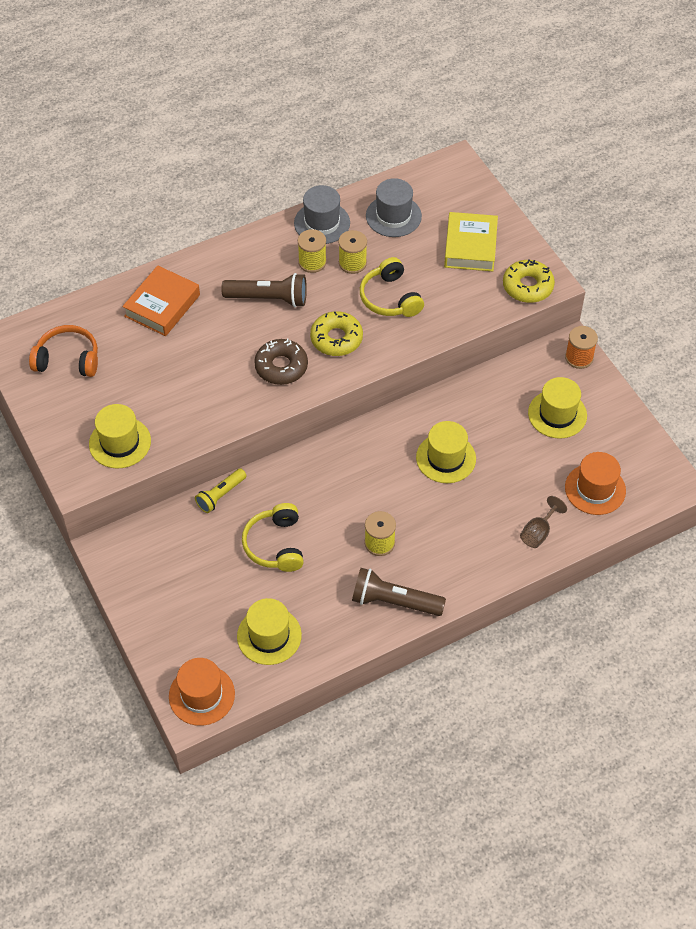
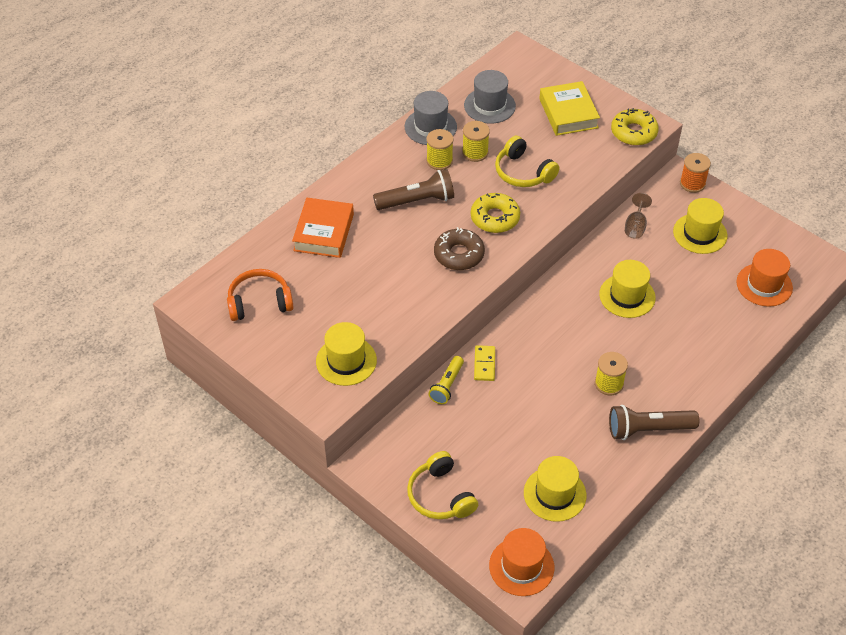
camera: 20 degrees left, 5 degrees down
(267, 485) = (484, 364): none -> yellow domino
(275, 545) = (519, 413): yellow headphones -> yellow headphones (440, 495)
(538, 532) = (737, 334): brown goblet -> brown goblet (635, 226)

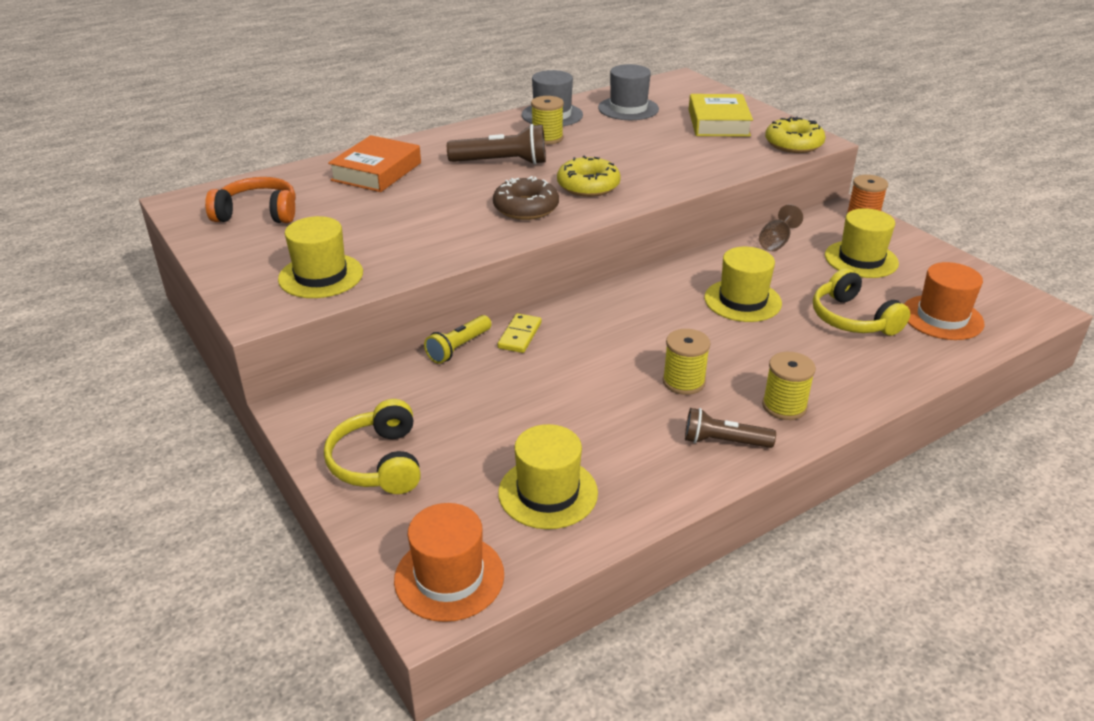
camera: 15 degrees right, 15 degrees down
(475, 152) = (592, 137): yellow spool -> yellow spool (784, 406)
(523, 172) = (642, 157): yellow headphones -> yellow headphones (852, 319)
(648, 429) = (723, 441): brown flashlight -> brown flashlight, size x0.65

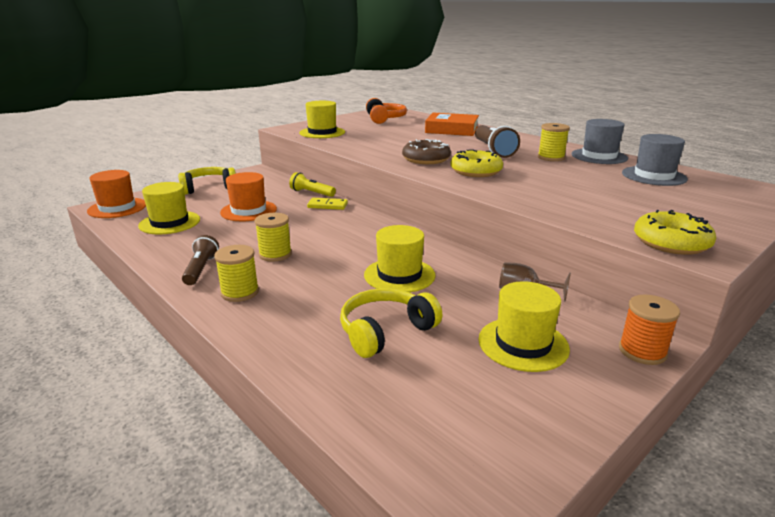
camera: 80 degrees right, 10 degrees down
(718, 123) = (676, 208): yellow book -> none
(942, 317) = (409, 397): orange hat -> orange hat (248, 211)

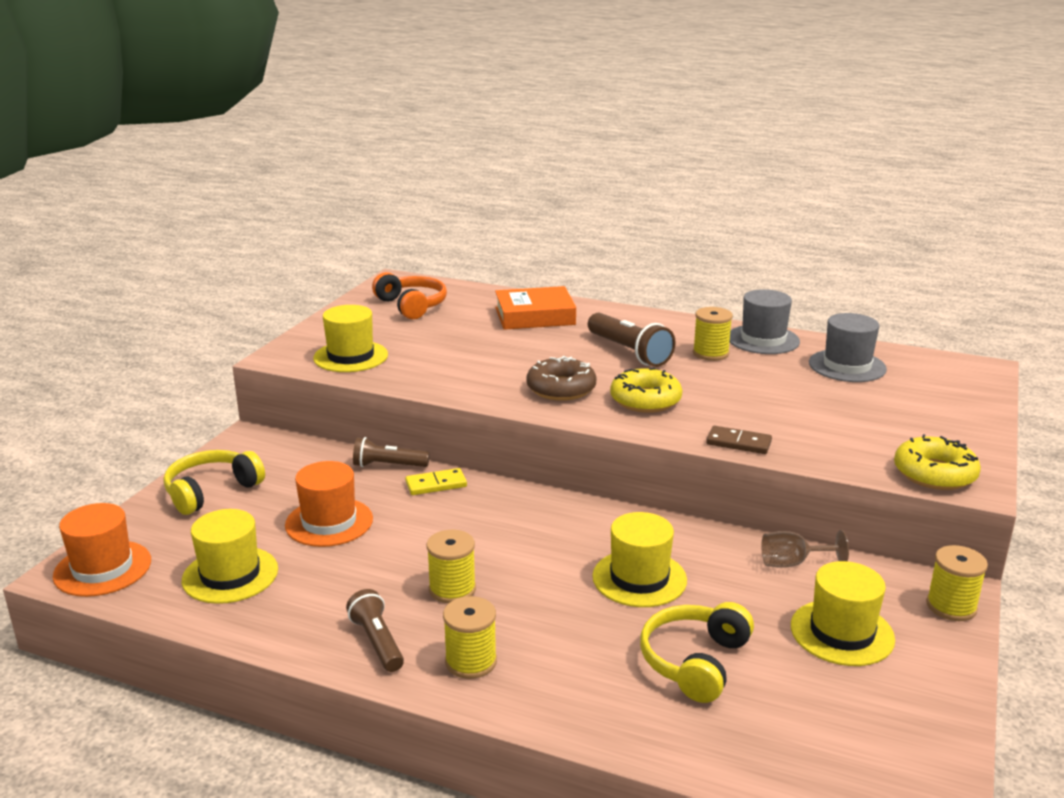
camera: 25 degrees left, 0 degrees up
(311, 193) = (388, 465): yellow flashlight -> brown flashlight
(518, 200) = (738, 443): none -> brown domino
(642, 351) = (951, 606): orange spool -> yellow spool

